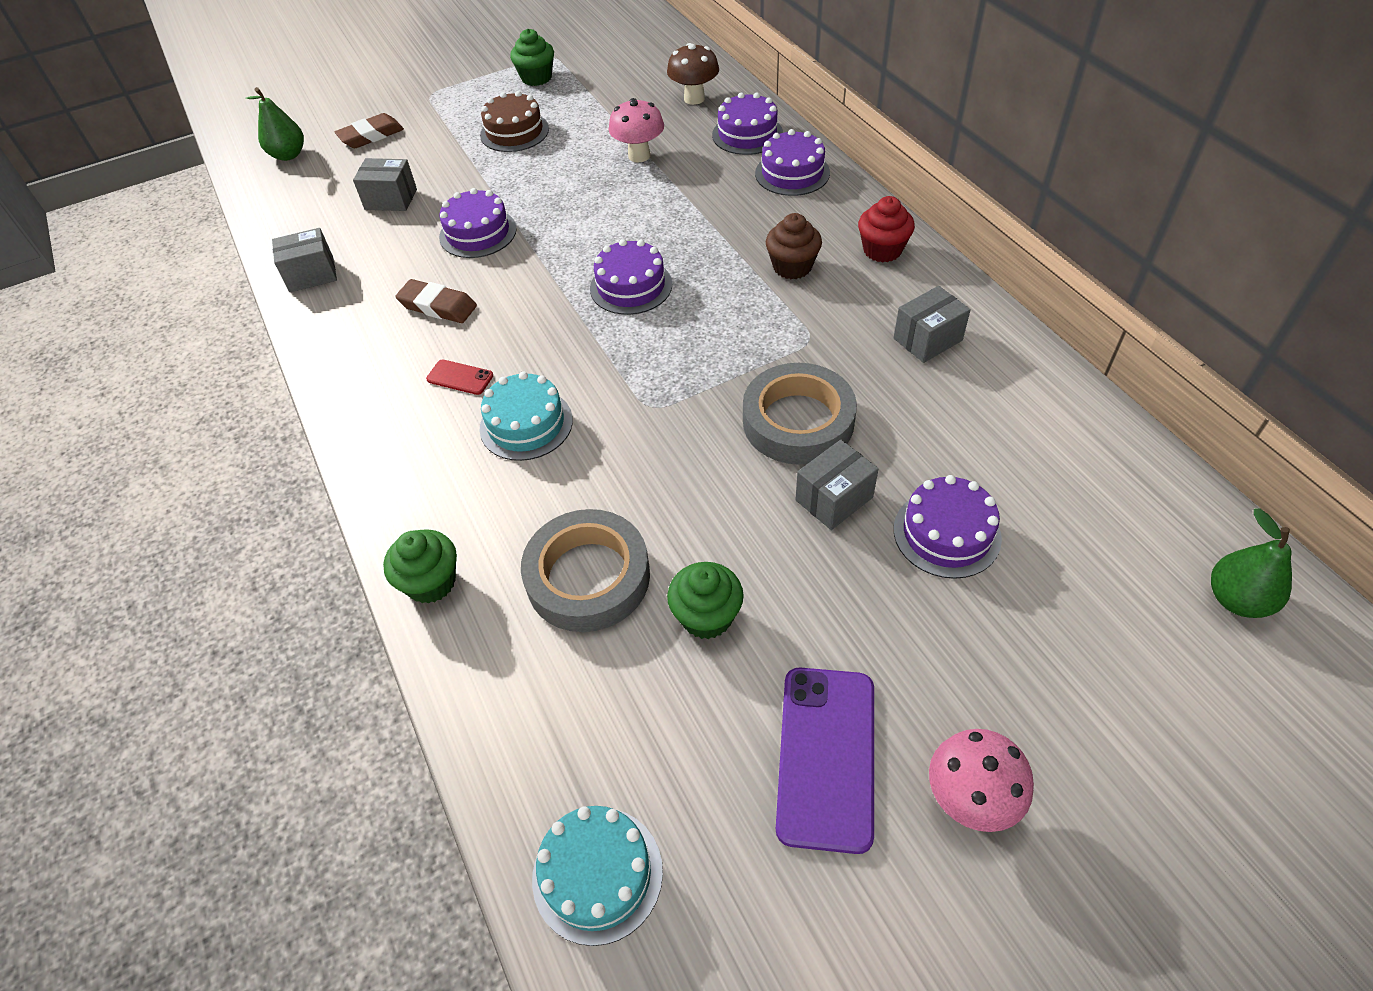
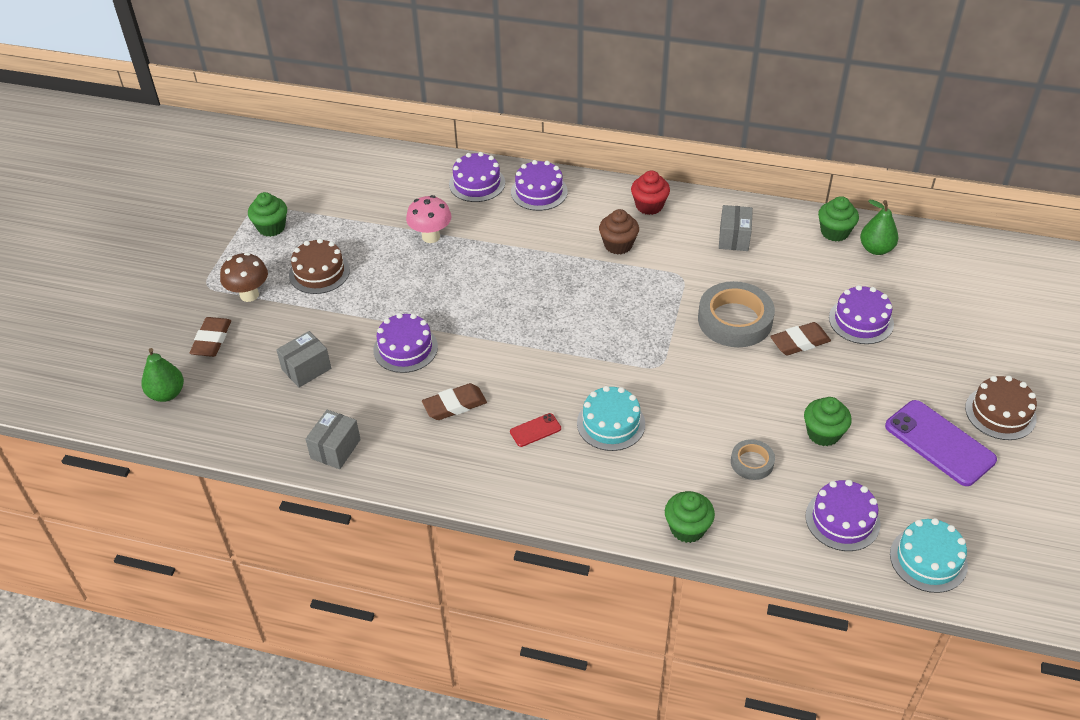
camera: 50 degrees left, 5 degrees down
(588, 577) = (752, 462): grey tape -> grey tape, size x0.52
(631, 286) = (549, 314): purple cake -> purple cake (842, 520)
(694, 98) = (408, 180): brown mushroom -> brown mushroom (249, 295)
(834, 499) = (799, 342): grey box -> brown eraser
(969, 799) = (1000, 413): pink mushroom -> brown cake
(1066, 413) = (834, 232): none -> green cupcake
(1236, 599) = (983, 265): green pear -> green pear (876, 249)

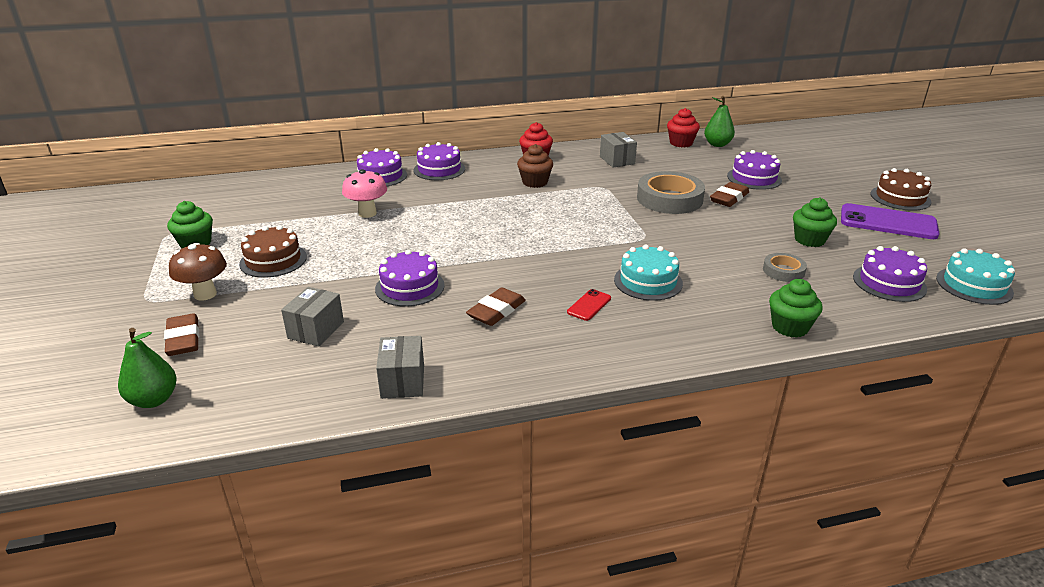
camera: 30 degrees left, 15 degrees down
(834, 232) = (681, 143): green cupcake -> red cupcake

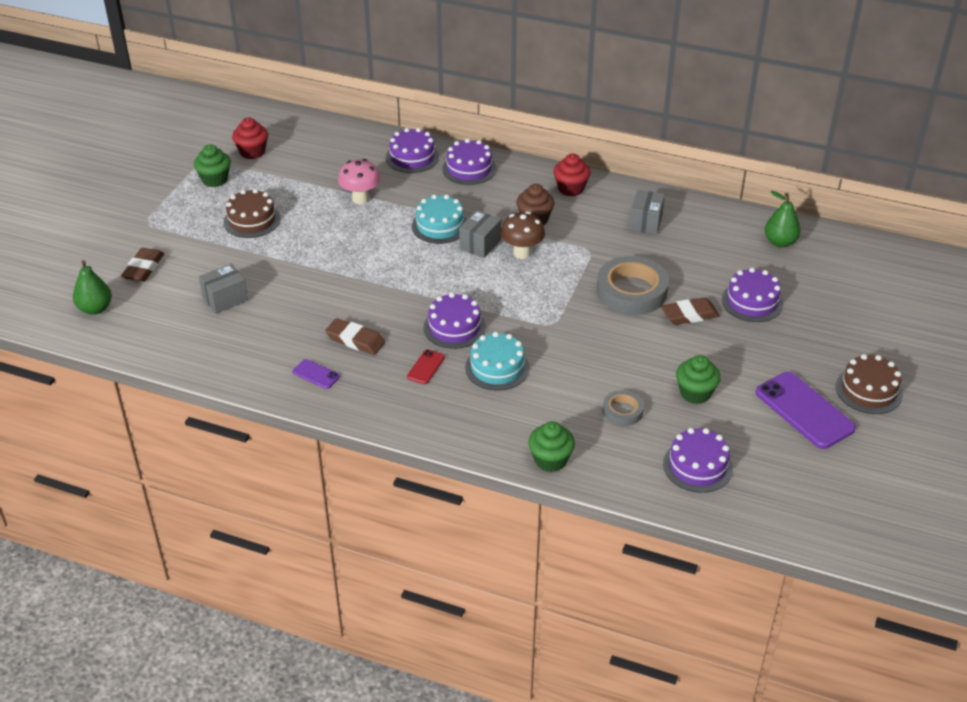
camera: 35 degrees right, 10 degrees up
(205, 294) = (184, 234): brown mushroom -> brown mushroom (522, 253)
(402, 381) = (239, 366): grey box -> grey box (480, 244)
(410, 287) = (319, 289): purple cake -> purple cake (454, 327)
(494, 354) = (316, 374): none -> purple phone
(496, 311) = (355, 340): brown eraser -> brown eraser turned 45 degrees clockwise
(589, 305) = (426, 367): red phone -> red phone turned 45 degrees counterclockwise
(681, 143) = (743, 225): red cupcake -> red cupcake (252, 152)
(974, 285) = (772, 506): turquoise cake -> turquoise cake (440, 226)

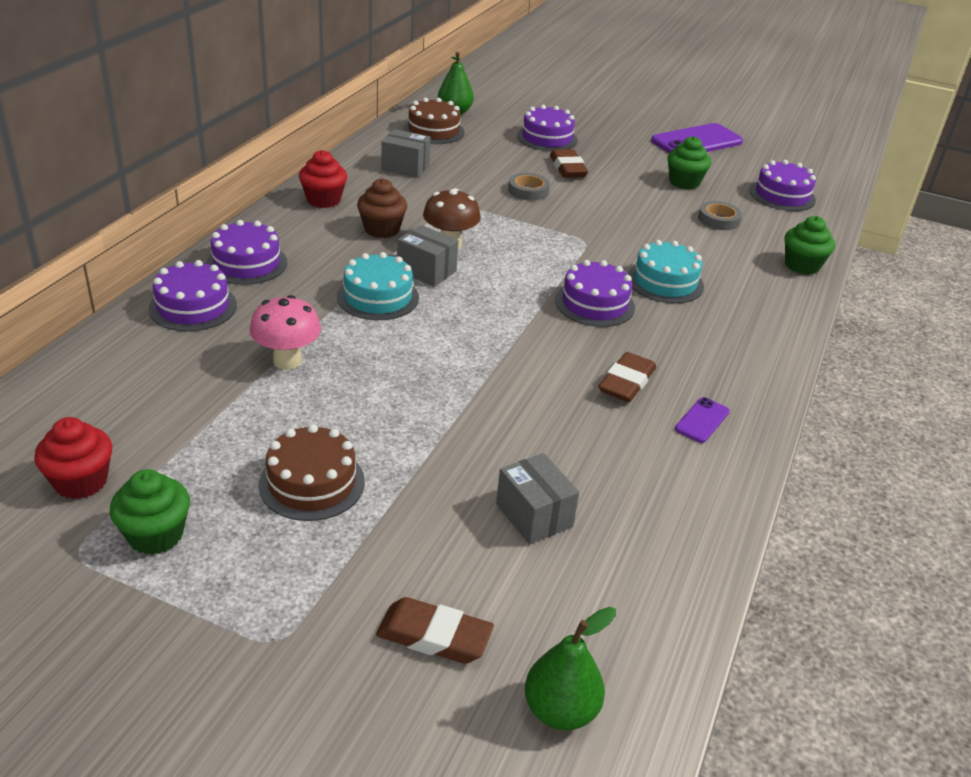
camera: 90 degrees left, 5 degrees down
(426, 367) = (672, 330): red phone -> none
(632, 291) = (528, 191): grey tape -> grey tape, size x0.52
(868, 390) = (665, 114): brown cake -> brown cake (433, 131)

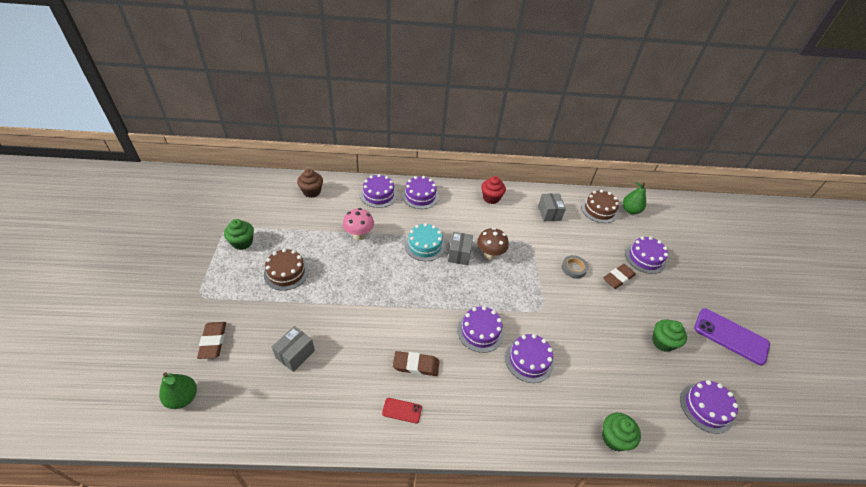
camera: 65 degrees right, 10 degrees up
(81, 481) = (262, 213): red cupcake -> none
(382, 229) = (482, 226): brown cupcake -> brown cupcake (311, 191)
(665, 282) = (529, 360): turquoise cake -> purple cake
(702, 420) = (402, 410): purple phone -> red phone
(718, 220) = (631, 373): grey tape -> none

